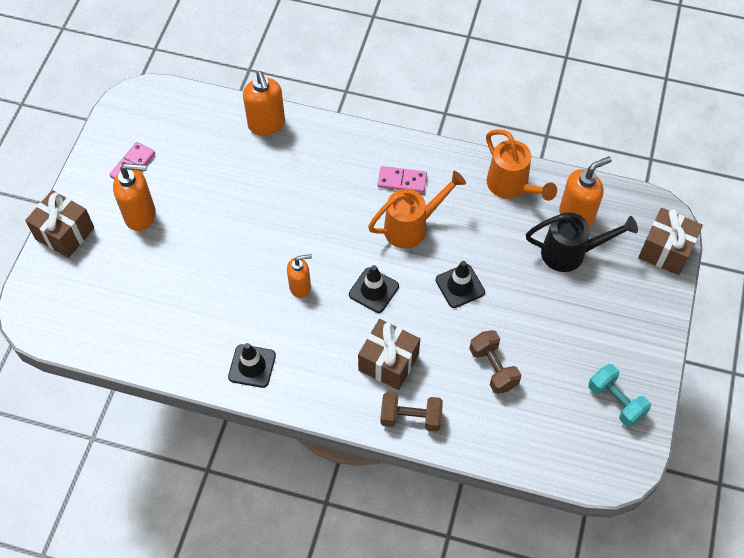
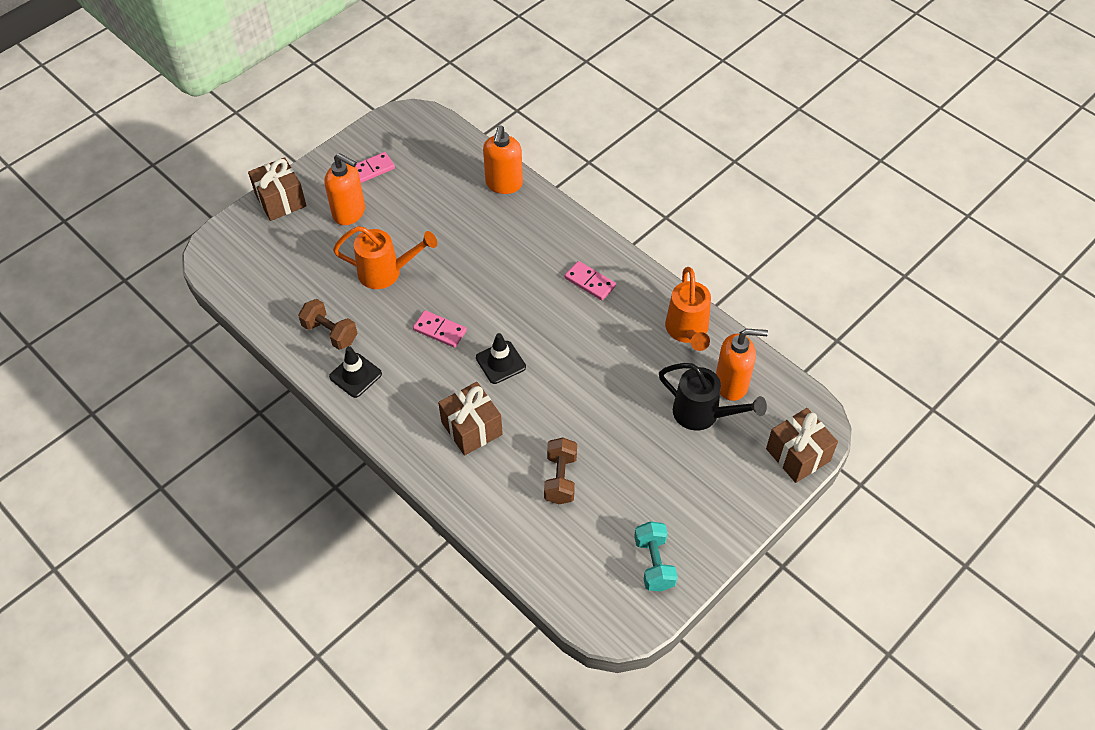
camera: 30 degrees right, 5 degrees down
(300, 287) = (440, 330): orange soap dispenser -> pink domino
(411, 418) = (458, 483): brown dumbbell -> brown dumbbell (330, 333)
(412, 227) = (571, 325): orange watering can -> orange watering can (386, 272)
(460, 286) = (579, 395): black traffic cone -> none

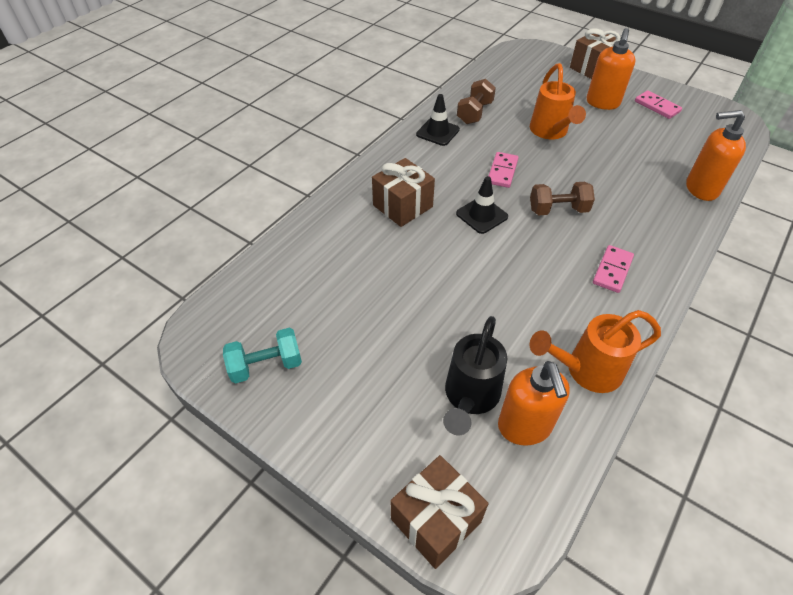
camera: 80 degrees right, 5 degrees down
(560, 478) = (359, 275): brown dumbbell -> brown dumbbell (558, 210)

